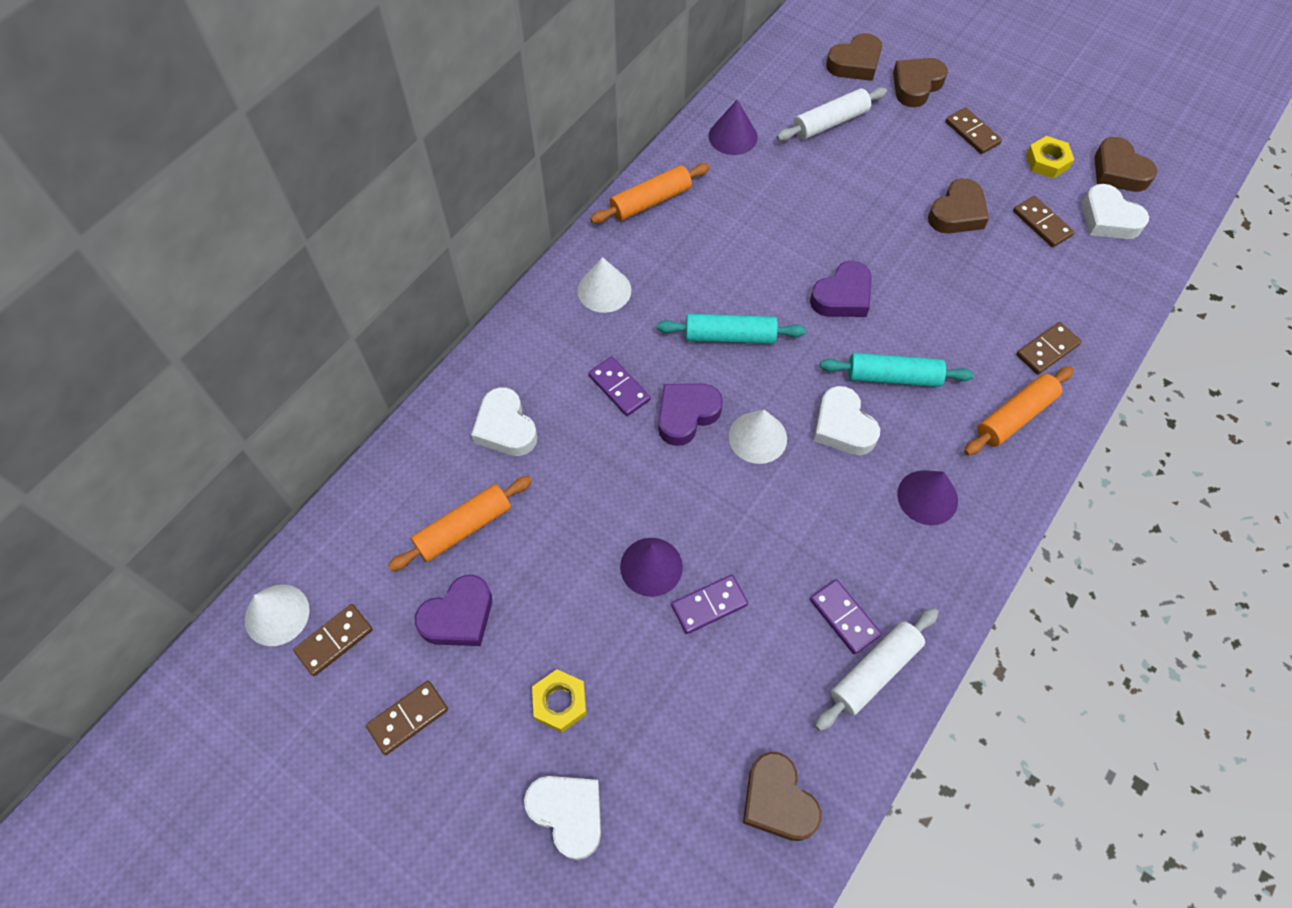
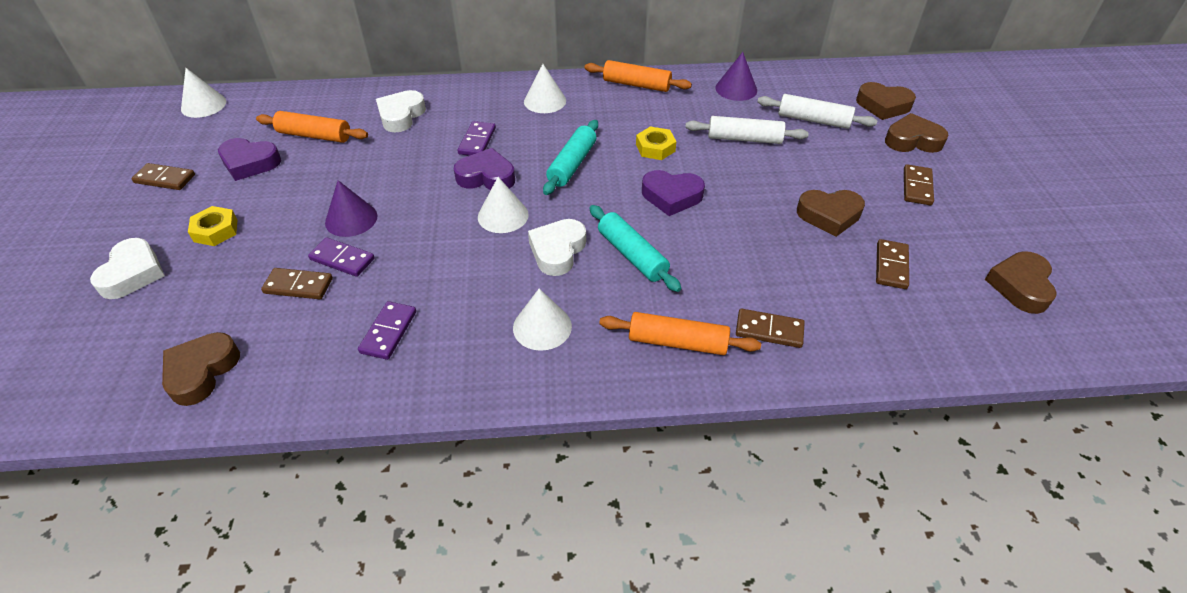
camera: 50 degrees right, 15 degrees down
(334, 641) = (200, 130): brown domino -> brown domino (298, 286)
(730, 336) = (572, 164): turquoise rolling pin -> turquoise rolling pin turned 60 degrees clockwise
(874, 671) = (353, 372): white rolling pin -> white rolling pin (744, 139)
(927, 497) = (542, 327): purple cone -> white cone
(1047, 161) = (958, 239): yellow nut -> yellow nut (655, 148)
(1108, 219) = (960, 304): white heart -> none

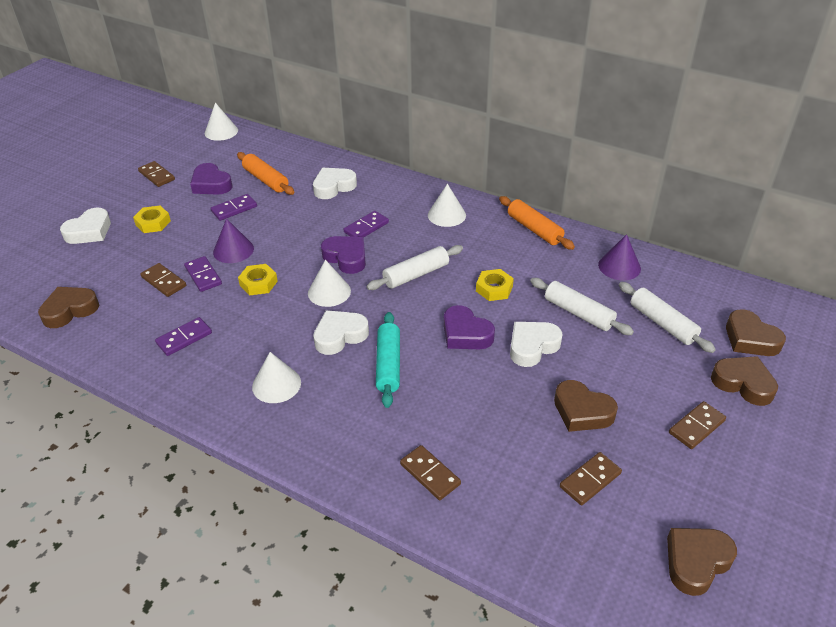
camera: 35 degrees right, 5 degrees down
(307, 178) = (234, 209): none -> purple domino
(417, 239) = (258, 283): none -> yellow nut
(572, 164) = (416, 274): turquoise rolling pin -> white rolling pin
(677, 342) = (354, 445): orange rolling pin -> none
(737, 182) = (532, 346): none -> white heart

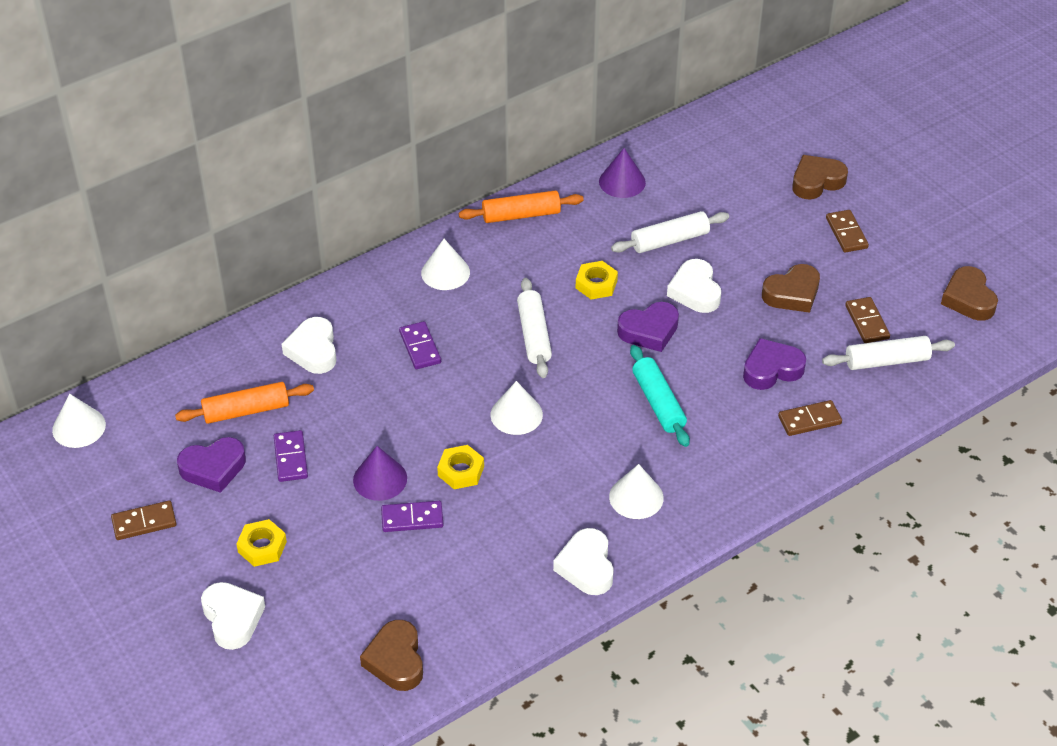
camera: 65 degrees left, 5 degrees up
(163, 282) = (399, 558): brown domino -> none
(184, 338) = (516, 559): purple domino -> none
(340, 336) = (593, 427): white heart -> white heart (586, 566)
(346, 258) = (465, 382): purple heart -> purple heart (771, 369)
(388, 365) = (658, 402): turquoise rolling pin -> turquoise rolling pin turned 45 degrees clockwise
(662, 323) = (717, 192): white rolling pin -> white rolling pin (886, 361)
(750, 339) = (769, 149): brown heart -> none

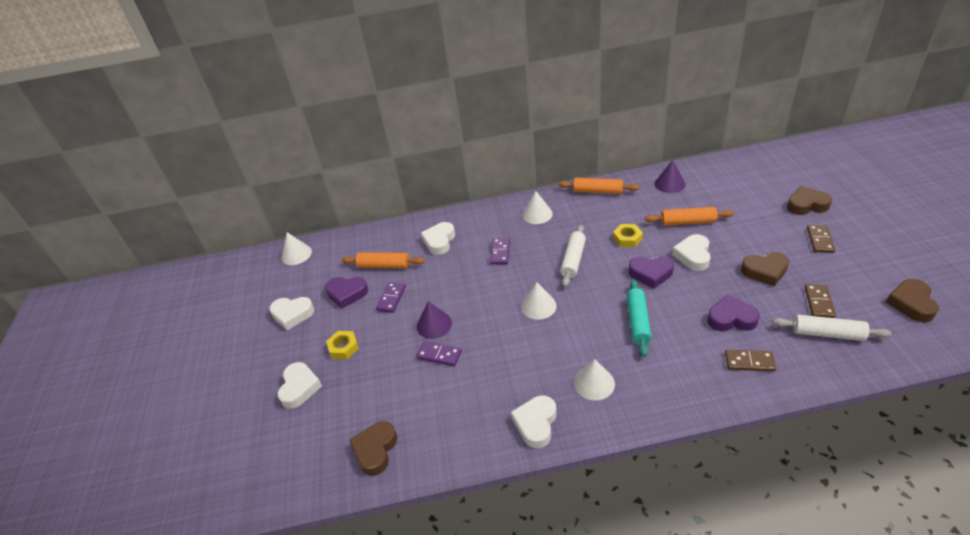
camera: 30 degrees right, 5 degrees down
(144, 522) = (292, 314): brown domino -> white heart
(461, 471) = (485, 333): yellow nut -> none
(669, 240) = (687, 222): white rolling pin -> orange rolling pin

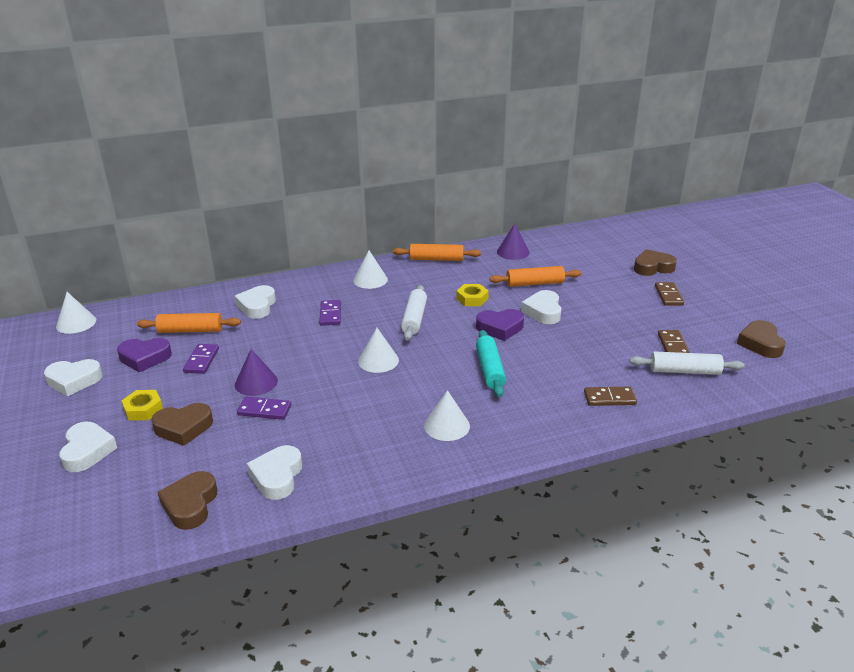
camera: 15 degrees left, 10 degrees down
(536, 423) = (384, 466): white heart -> white heart (277, 477)
(731, 318) = (587, 363): purple heart -> none
(765, 271) = (617, 322): brown heart -> brown heart (183, 428)

